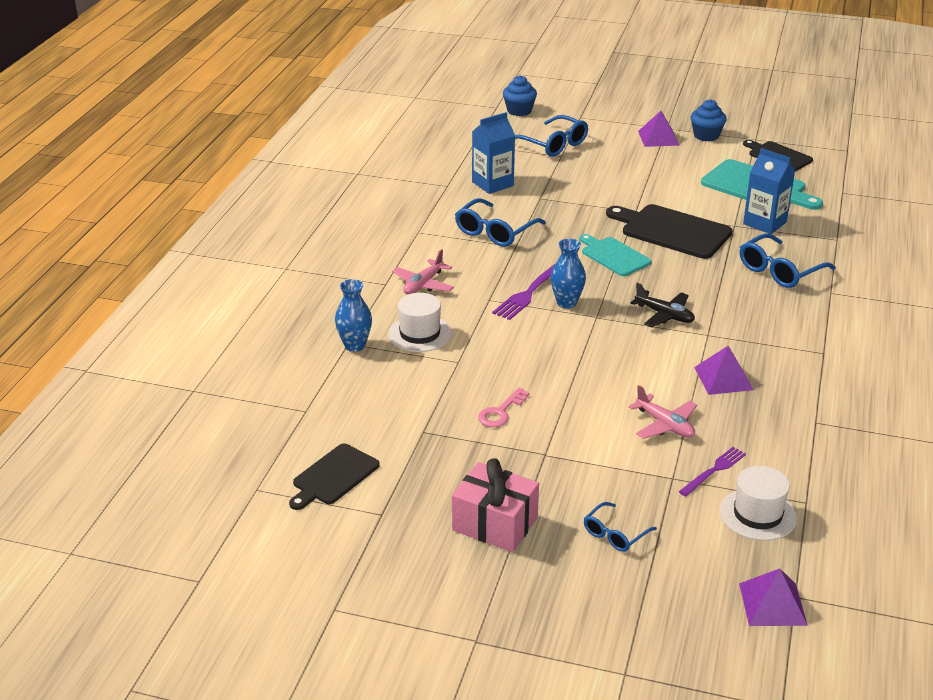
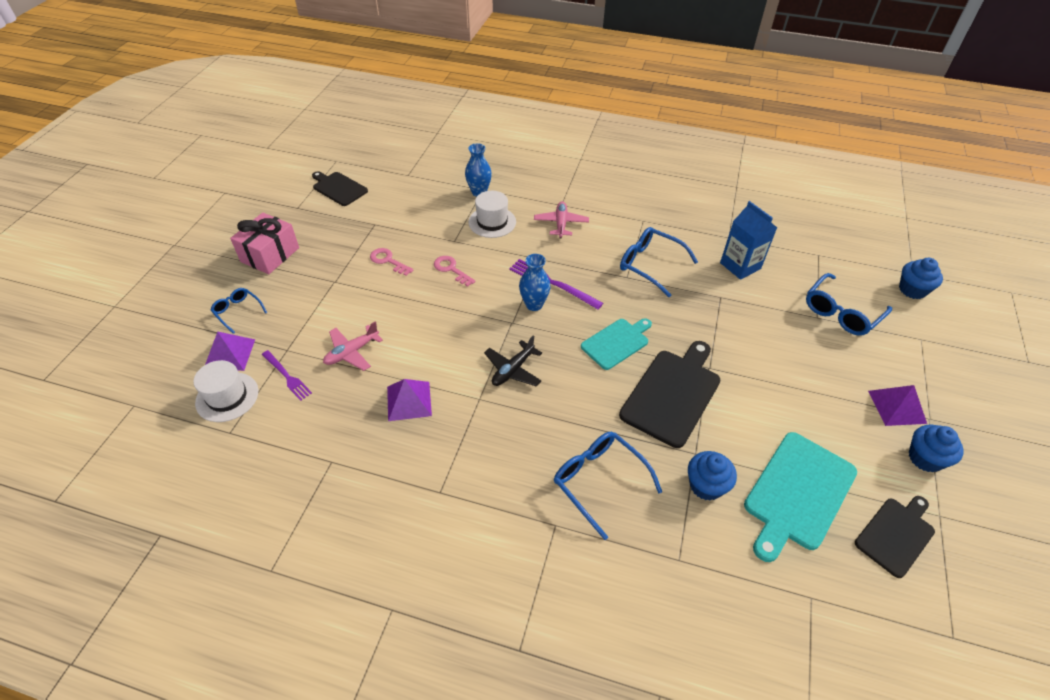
camera: 90 degrees right, 15 degrees up
(423, 284) = (561, 224): pink plane -> pink plane turned 60 degrees clockwise
(513, 361) = (451, 269): none -> pink key
(764, 223) = (706, 485): blue carton -> blue cupcake
(772, 604) = (132, 390): purple pyramid -> purple pyramid (229, 354)

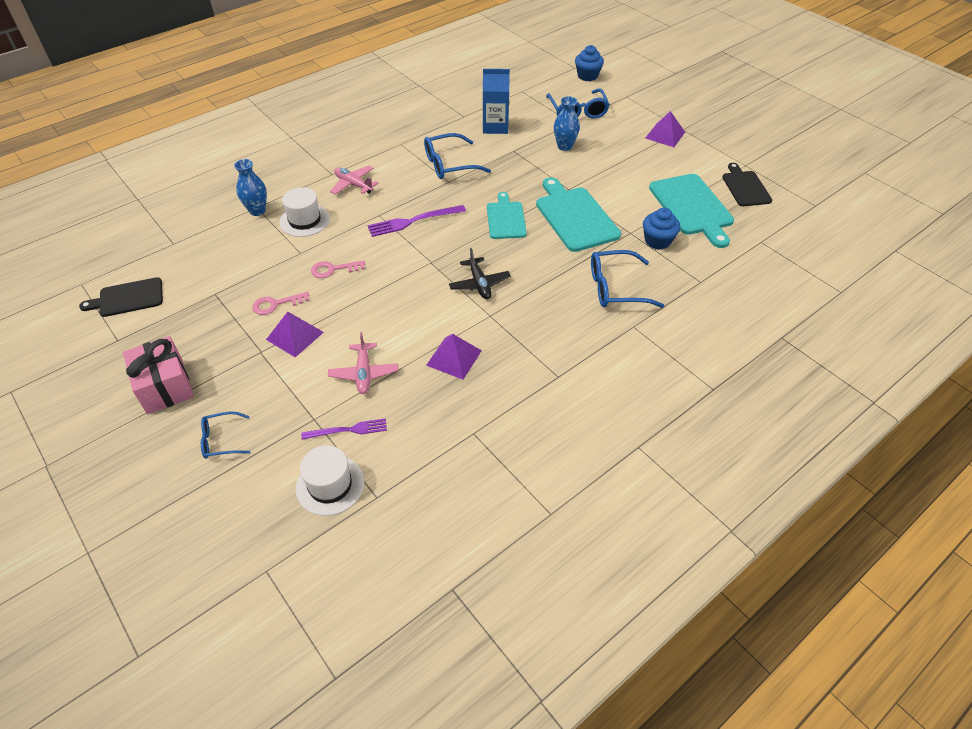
camera: 55 degrees left, 0 degrees up
(229, 354) = (274, 466): purple pyramid -> purple pyramid (294, 336)
(534, 304) = (425, 241): blue vase -> blue vase (564, 146)
(672, 394) = (575, 217): black cutting board -> turquoise cutting board
(925, 458) = (706, 147): blue cupcake -> none

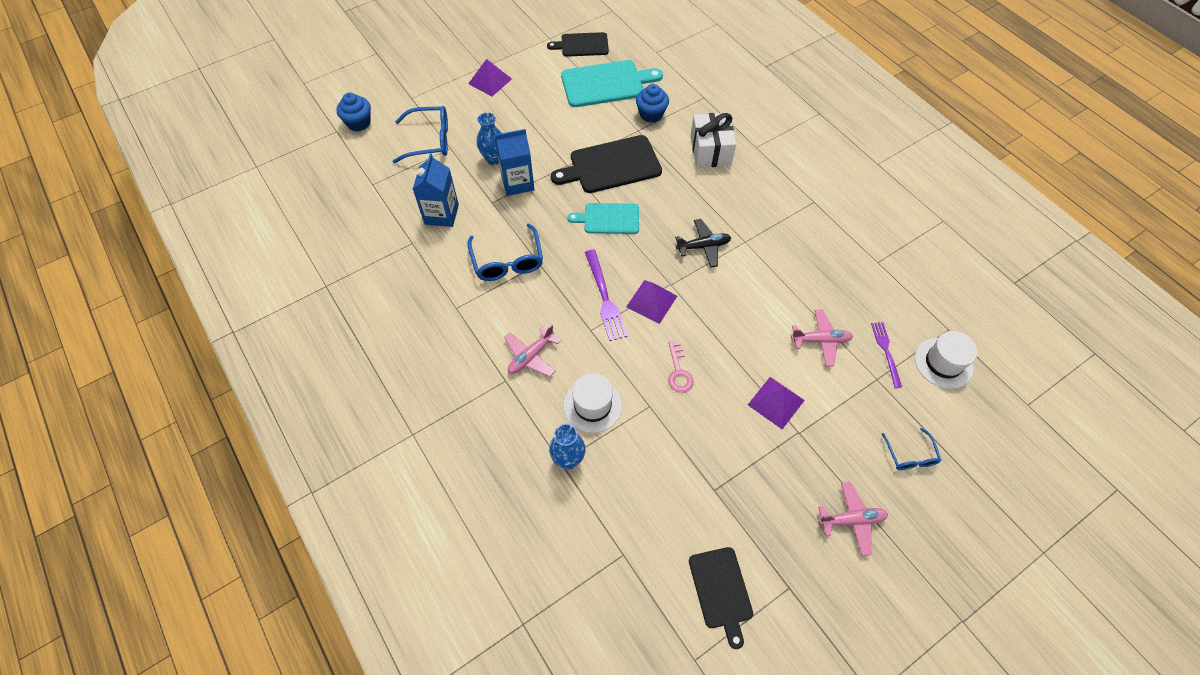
camera: 85 degrees left, 10 degrees up
(165, 386) = (851, 520): pink gift -> pink plane
(276, 304) = (731, 424): pink key -> none
(454, 358) = (798, 271): purple pyramid -> purple pyramid (651, 301)
(539, 162) = (517, 183): none -> blue carton
(575, 217) = (611, 165): turquoise cutting board -> black cutting board
(616, 288) = (710, 151): blue glasses -> white gift

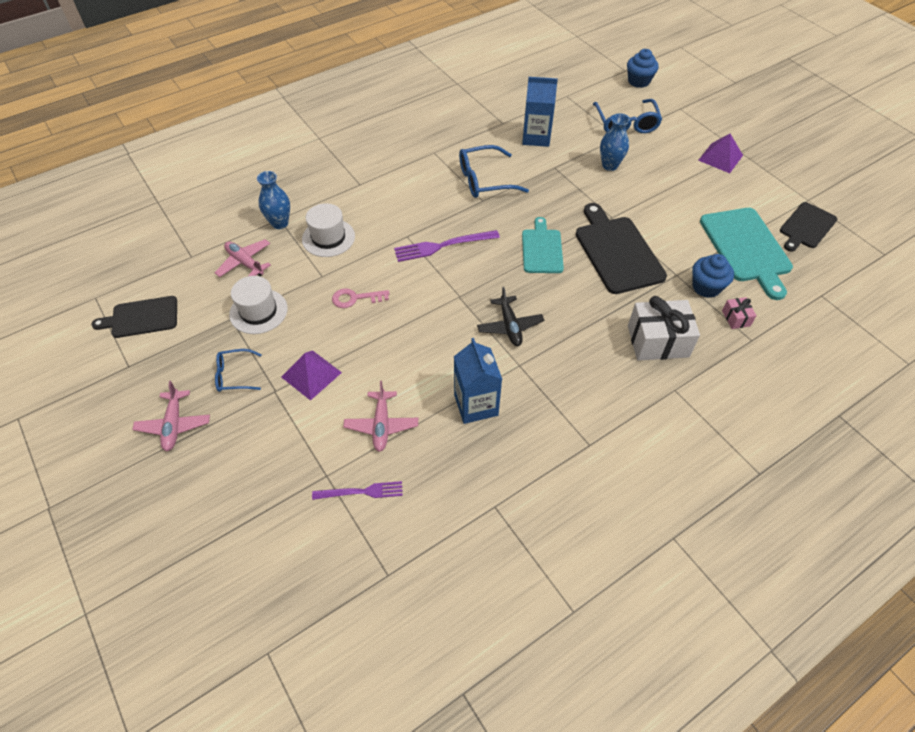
camera: 90 degrees right, 5 degrees down
(517, 183) = (581, 183): blue carton -> blue carton (476, 405)
(531, 356) = (382, 198): pink plane -> pink plane (245, 263)
(582, 45) = (806, 227): black cutting board -> black cutting board turned 135 degrees counterclockwise
(651, 301) = (438, 280): purple pyramid -> none
(683, 102) = (736, 318): none -> pink gift
(910, 455) = (228, 493): blue glasses -> blue glasses (234, 375)
(943, 363) = (339, 556): white hat -> white hat (258, 311)

